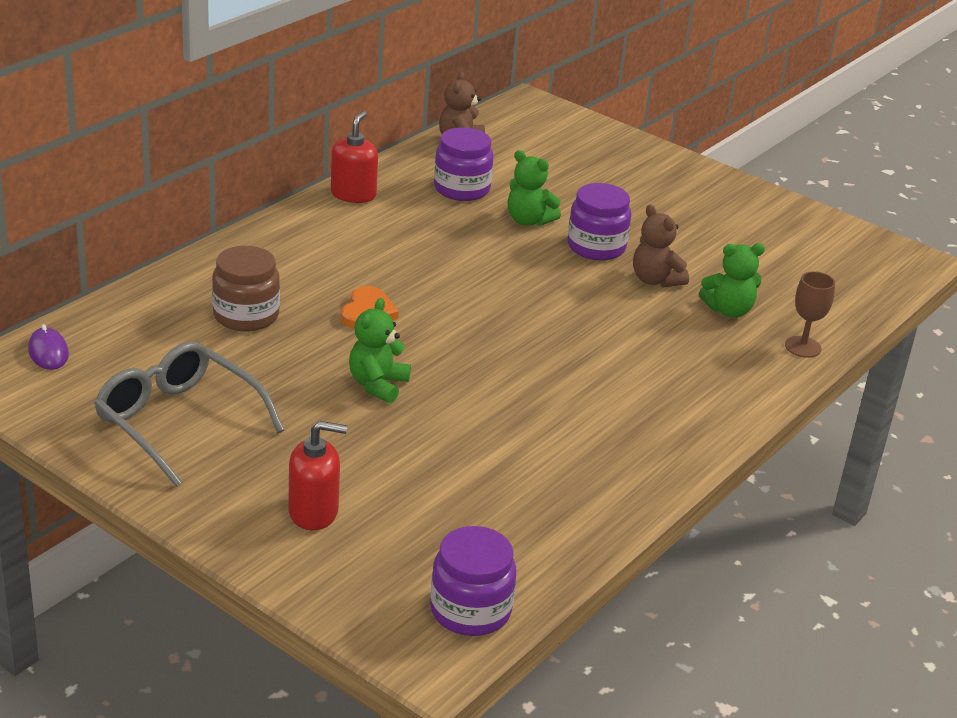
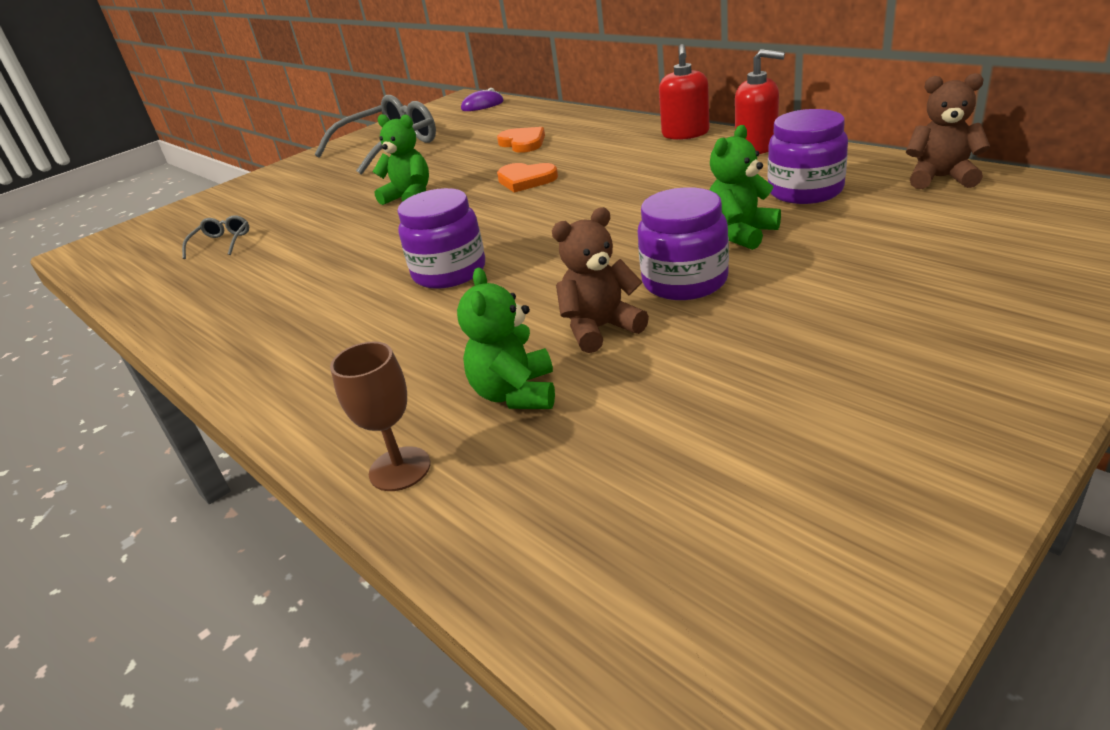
camera: 105 degrees right, 0 degrees up
(246, 315) = (523, 143): brown jar -> orange heart
(314, 512) = (263, 197): red soap dispenser -> red soap dispenser (685, 134)
(455, 514) = (222, 243): none -> grey glasses
(470, 610) = (113, 258): purple jar -> purple jar (449, 272)

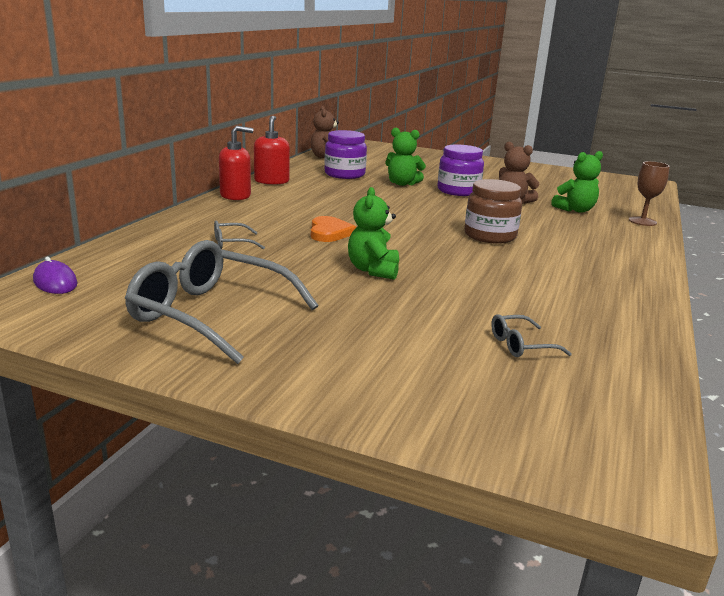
camera: 120 degrees left, 10 degrees down
(449, 272) = (490, 236): purple jar -> brown jar
(523, 143) = (232, 243): orange heart -> grey glasses

